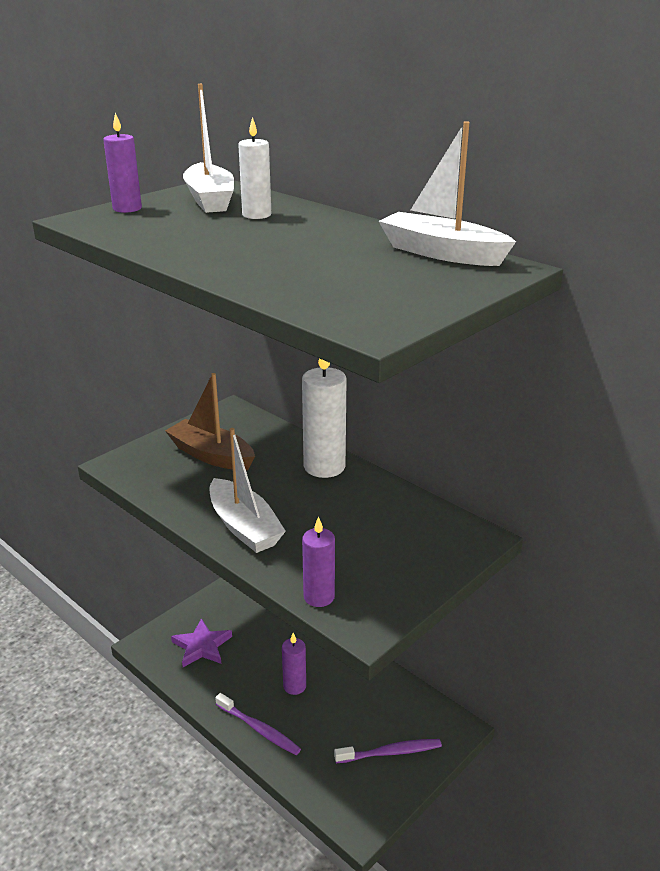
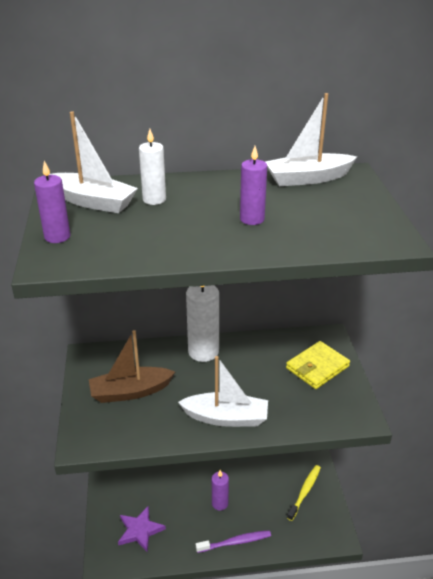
camera: 50 degrees left, 5 degrees up
(319, 597) = (322, 422): purple candle -> purple candle (252, 219)
(390, 752) = (304, 491): purple toothbrush -> yellow toothbrush
(408, 552) = (317, 367): none -> yellow wallet

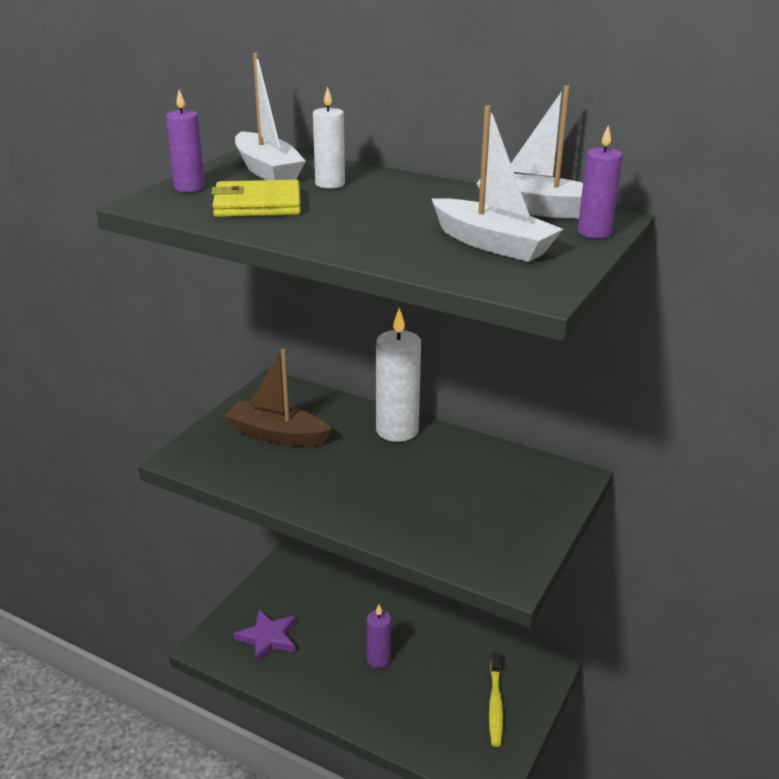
camera: 35 degrees right, 5 degrees down
(226, 417) = (347, 502): white boat -> white boat (492, 244)
(235, 542) = (359, 708): purple toothbrush -> none
(252, 219) = (402, 225): purple candle -> purple candle (594, 232)
(304, 491) = (495, 704): yellow toothbrush -> yellow toothbrush turned 120 degrees clockwise
(317, 367) = (517, 502): yellow wallet -> yellow wallet (257, 204)

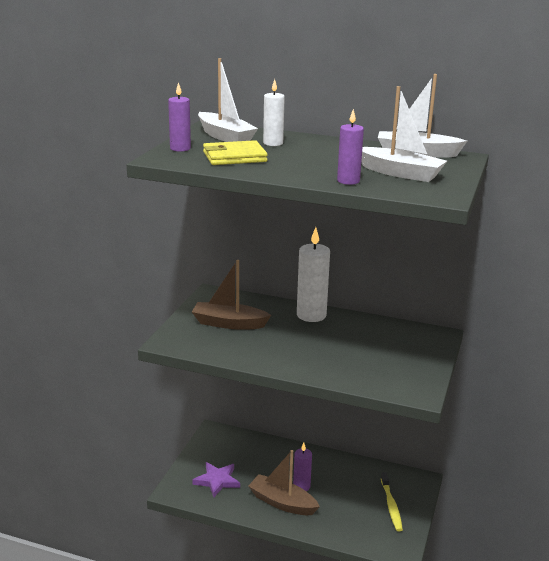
camera: 10 degrees left, 5 degrees down
(345, 681) = (282, 503): none -> brown boat
(594, 232) = (458, 164): purple candle -> purple candle (348, 181)

